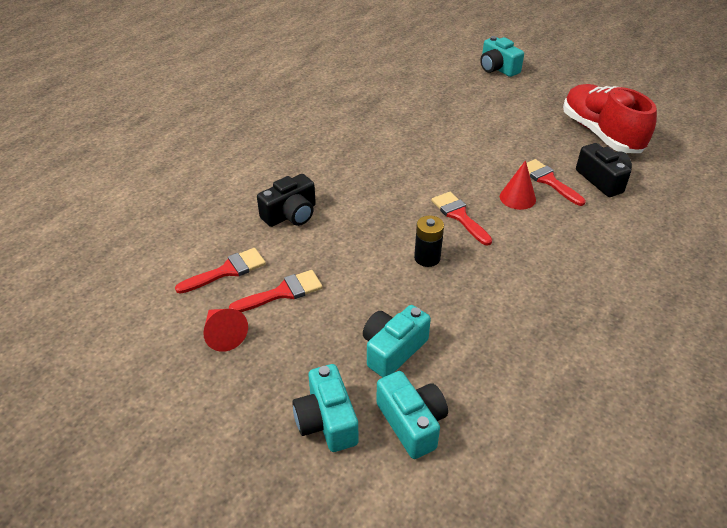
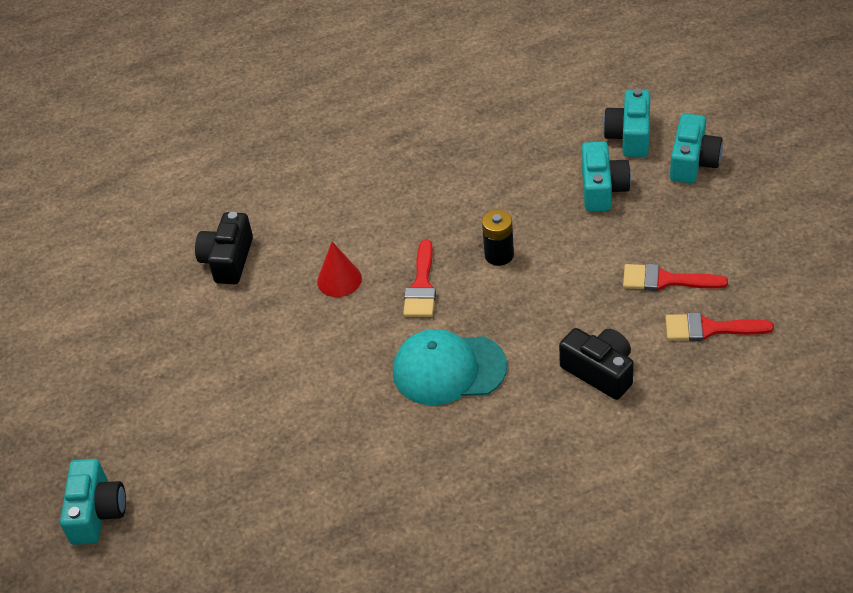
camera: 140 degrees left, 5 degrees up
(223, 334) = (744, 263): red cone -> none
(291, 214) = (600, 371): black camera -> black camera turned 45 degrees clockwise
(390, 179) = (448, 369): none -> turquoise cap
(393, 350) = (602, 189): turquoise camera -> turquoise camera turned 75 degrees counterclockwise
(548, 181) = (282, 285): red brush -> none
(600, 134) = (140, 320): red shoe -> none

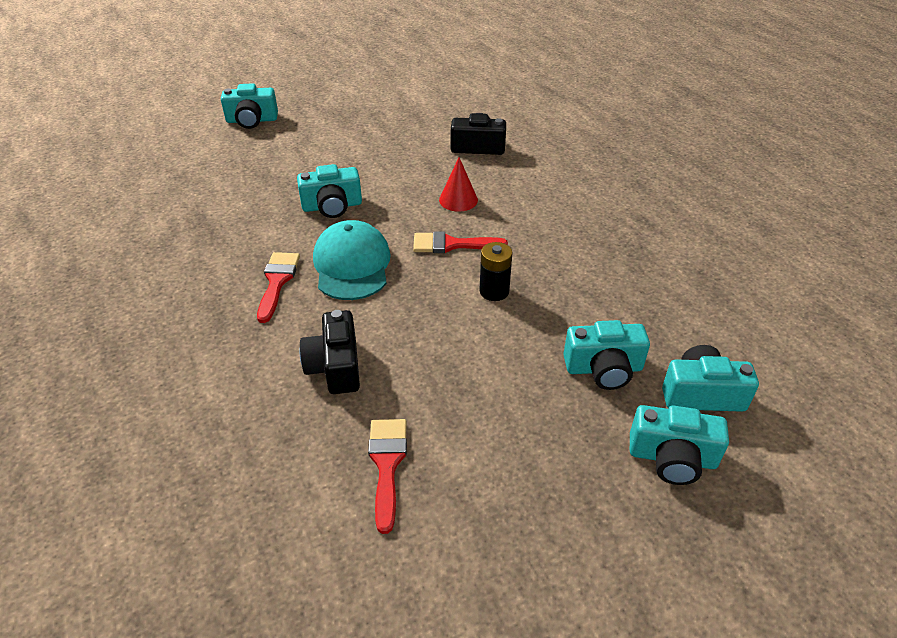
camera: 80 degrees right, 5 degrees down
(335, 396) = (332, 206): none -> turquoise camera
(600, 371) = (335, 366): black camera -> black camera turned 135 degrees clockwise
(665, 280) = (463, 424): red brush -> red brush (277, 281)

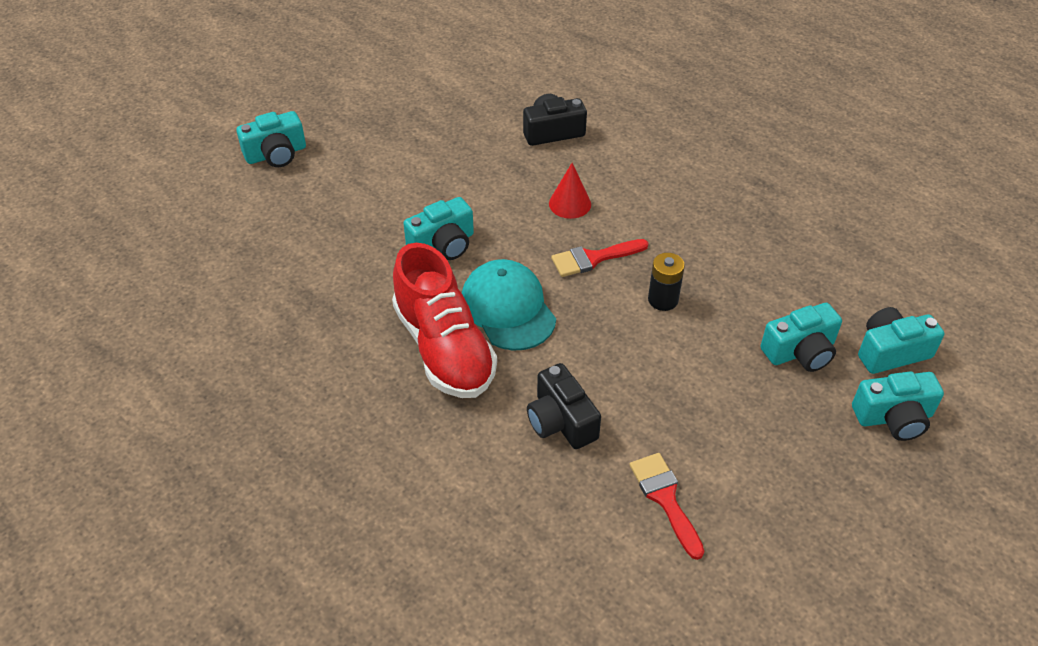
camera: 20 degrees left, 5 degrees up
(277, 281) = (444, 348): red brush -> red shoe

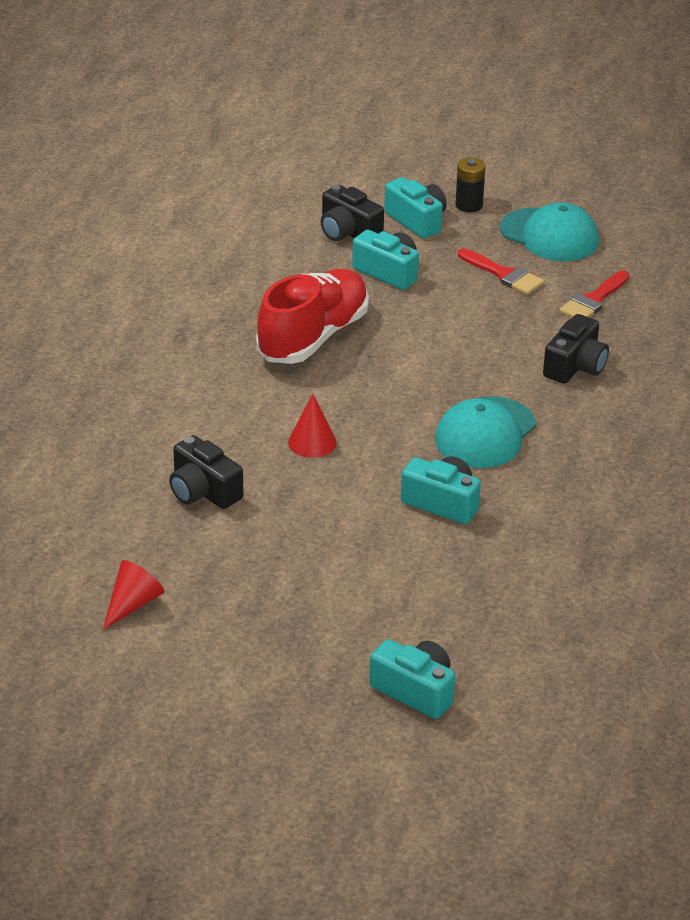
camera: 120 degrees left, 10 degrees down
(444, 348) = (565, 453): red shoe -> red shoe (313, 337)
(463, 69) = (133, 604): none -> red cone
(593, 258) = (376, 404): red brush -> red brush (504, 274)
(663, 300) = (393, 352): black battery -> black battery (469, 205)
(815, 527) = (549, 235): none -> turquoise cap
(891, 352) = (348, 232): turquoise camera -> black camera

